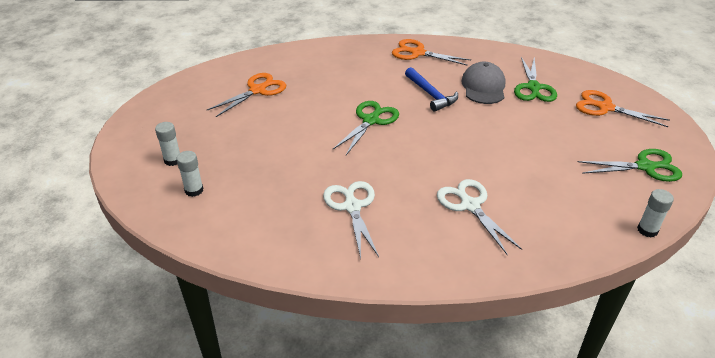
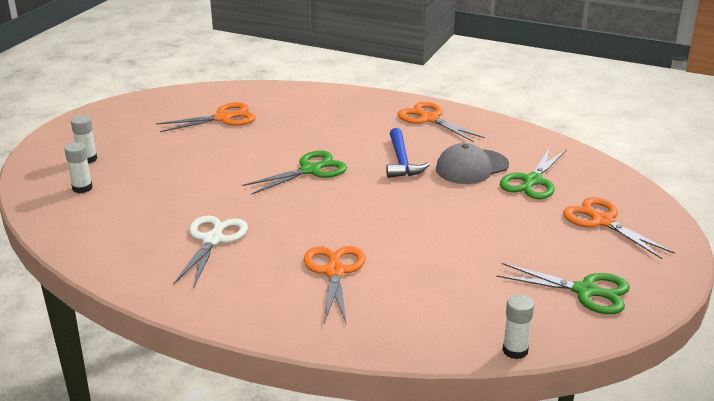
camera: 25 degrees right, 10 degrees down
(470, 205) = (334, 271): white scissors -> orange scissors
(483, 87) = (471, 167): grey cap -> grey cap turned 150 degrees counterclockwise

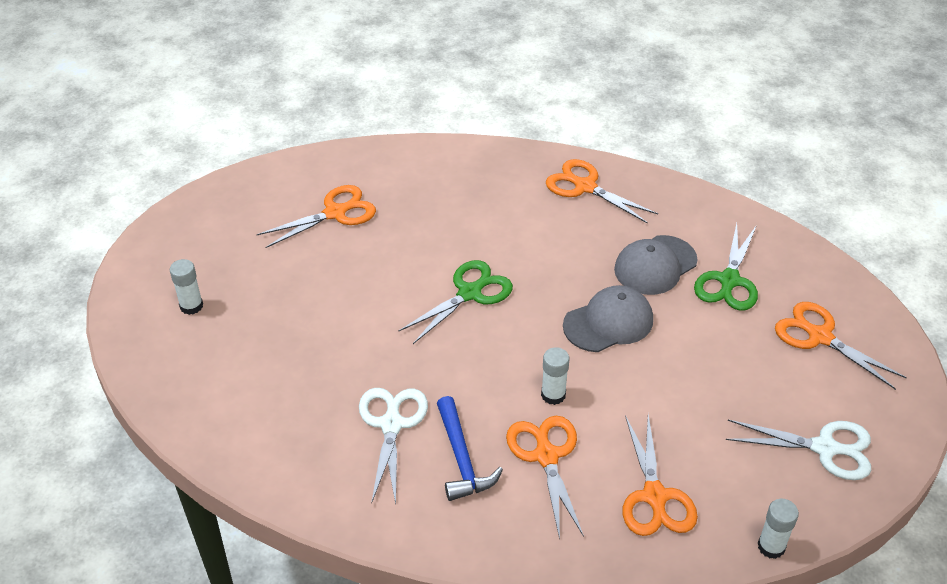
camera: 10 degrees left, 15 degrees up
(82, 188) = (204, 357): white glue stick -> white glue stick (553, 395)
(401, 161) = (572, 265): blue hammer -> blue hammer (461, 458)
(419, 197) = (608, 322): none -> grey cap
(420, 307) = (655, 497): none -> orange scissors
(586, 291) = (825, 448): green scissors -> white scissors

